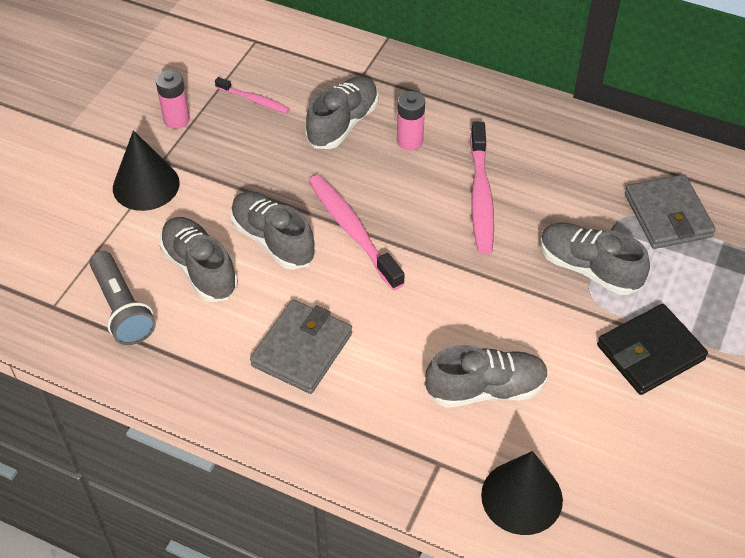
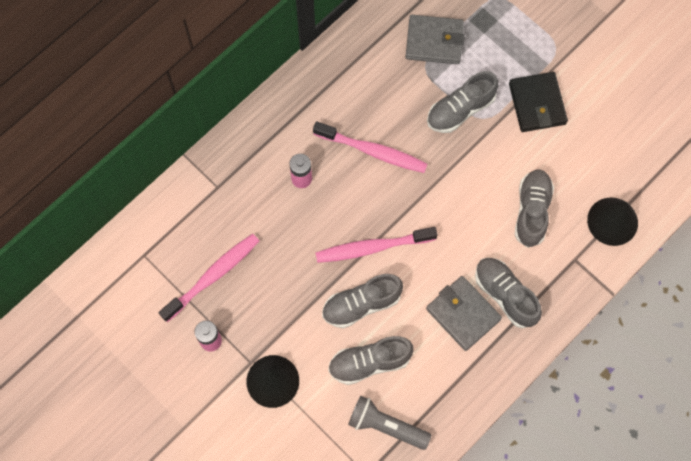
camera: 70 degrees left, 20 degrees up
(122, 308) = (386, 426): grey flashlight -> grey flashlight turned 150 degrees counterclockwise
(254, 100) = (213, 276): pink toothbrush -> pink toothbrush, size x1.81
(343, 124) = (265, 219): grey shoe -> grey shoe (505, 295)

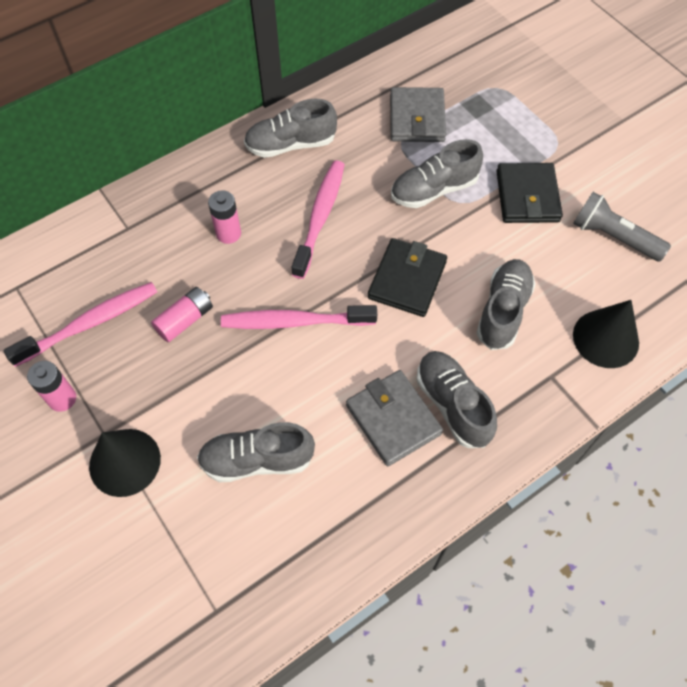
camera: 10 degrees right, 10 degrees down
(286, 260) = (185, 320): none -> pink battery
(361, 304) = (264, 386): grey shoe -> grey shoe (291, 144)
(372, 151) = (320, 217): pink toothbrush -> pink toothbrush turned 105 degrees counterclockwise
(386, 426) = (259, 547): grey flashlight -> grey flashlight (613, 237)
(434, 41) = (417, 118): grey wallet -> grey wallet turned 75 degrees clockwise
(453, 196) = (407, 280): none -> black wallet

